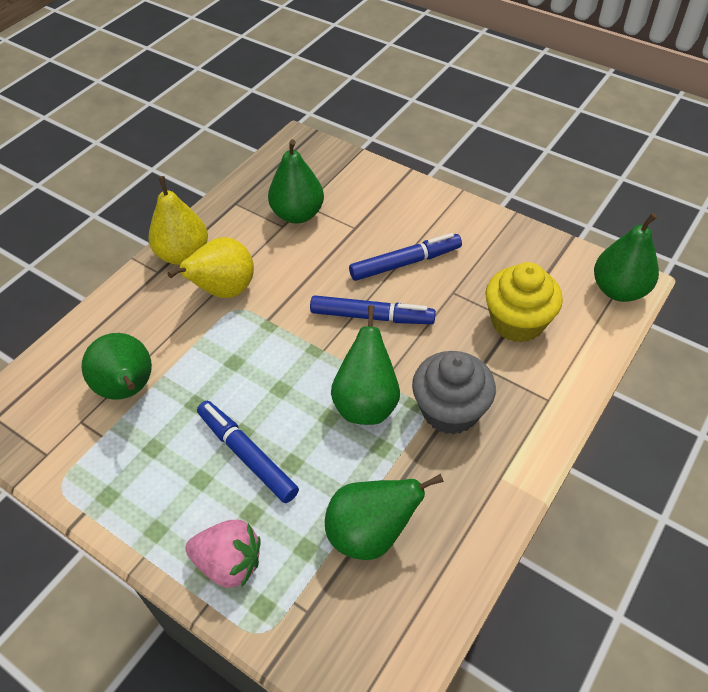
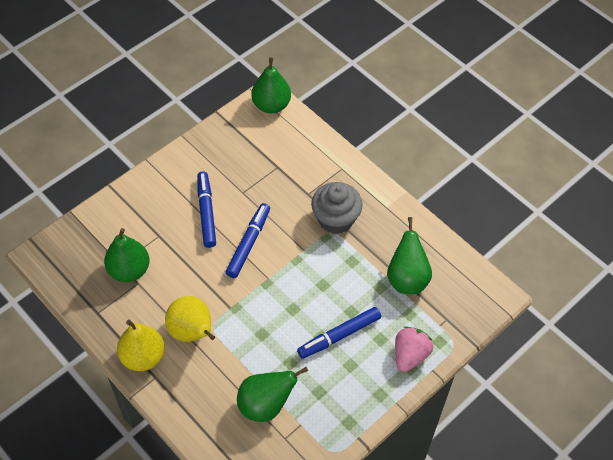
camera: 80 degrees left, 5 degrees up
(366, 403) = (318, 262): green pear -> none
(517, 322) = (279, 165): yellow cupcake -> none

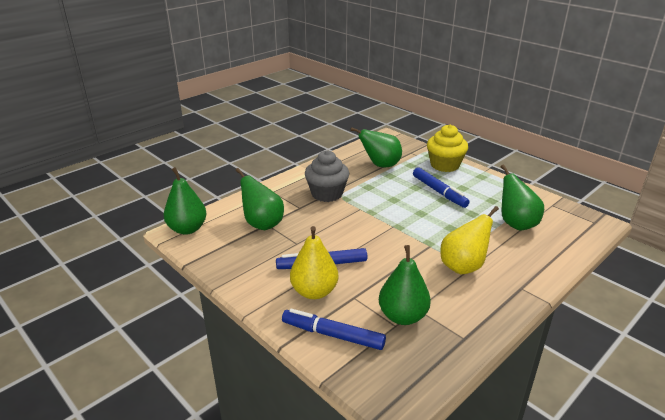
camera: 90 degrees left, 25 degrees down
(143, 356) = (503, 297): yellow pear -> yellow pear (314, 291)
(248, 243) = (357, 237): blue marker -> blue marker (333, 335)
(277, 163) = (262, 224): none -> green pear
(410, 355) = (444, 165): pink strawberry -> yellow cupcake

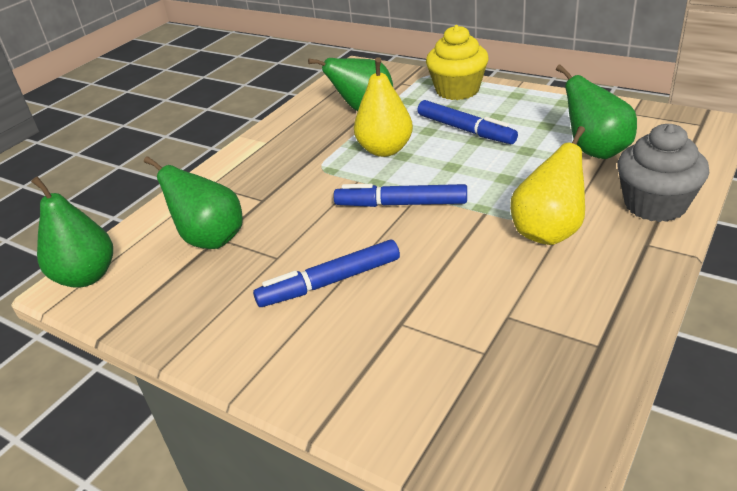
camera: 10 degrees left, 5 degrees up
(314, 291) = (333, 330): yellow pear -> yellow pear (385, 150)
(327, 194) = (298, 169): grey cupcake -> grey cupcake (655, 205)
(333, 335) = (390, 396): blue marker -> blue marker (401, 204)
(403, 316) = (490, 334): green pear -> none

